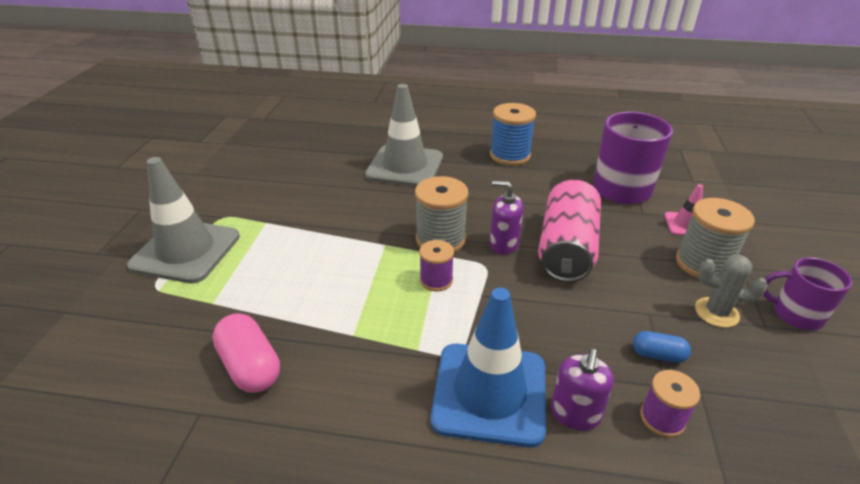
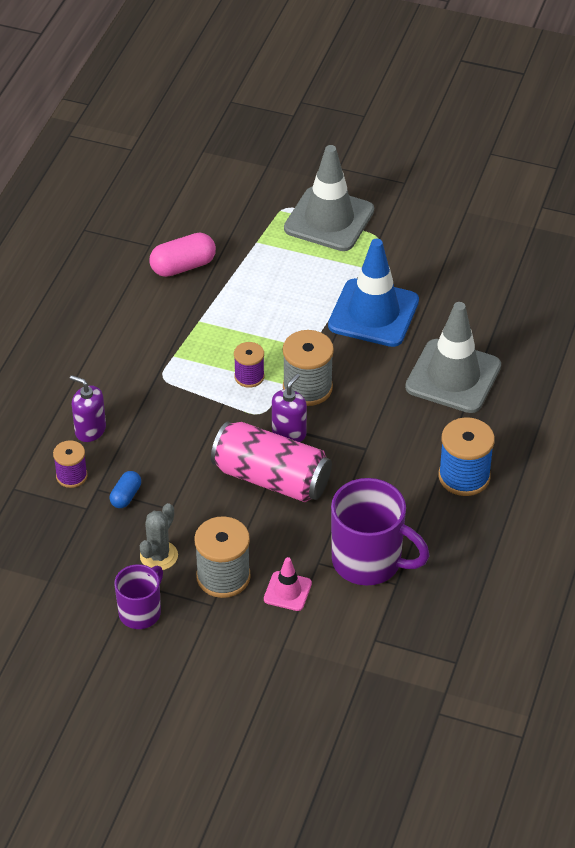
camera: 100 degrees right, 10 degrees up
(489, 393) = (121, 388): blue traffic cone -> blue traffic cone (373, 313)

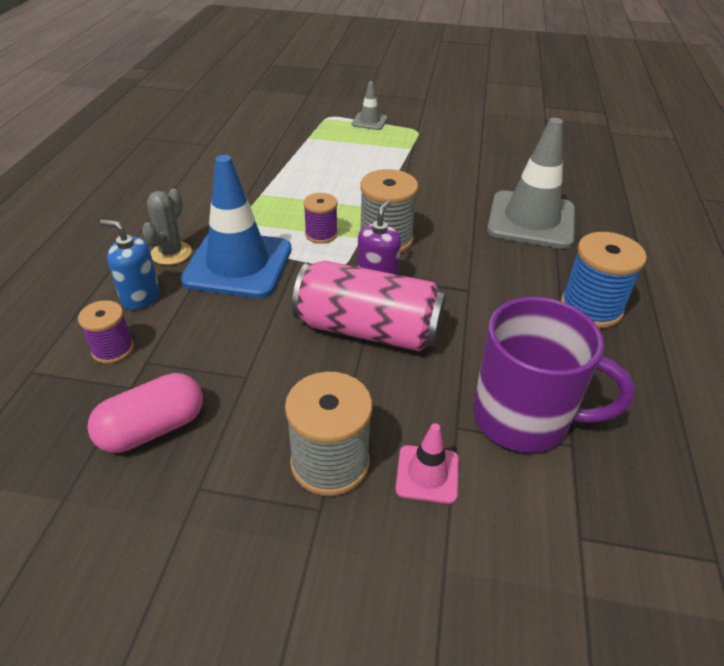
camera: 10 degrees left, 5 degrees down
(90, 430) = (140, 297): purple soap dispenser -> blue soap dispenser
(126, 496) = (184, 367): blue capsule -> none
(141, 612) = (209, 536): purple mug -> none
(159, 556) = (233, 442): grey cactus -> grey cactus (171, 253)
(183, 266) = (241, 156): pink capsule -> pink capsule (152, 428)
(329, 219) = (369, 121): grey traffic cone -> grey traffic cone, size x0.47
(373, 313) = (432, 178): blue traffic cone -> blue traffic cone (238, 264)

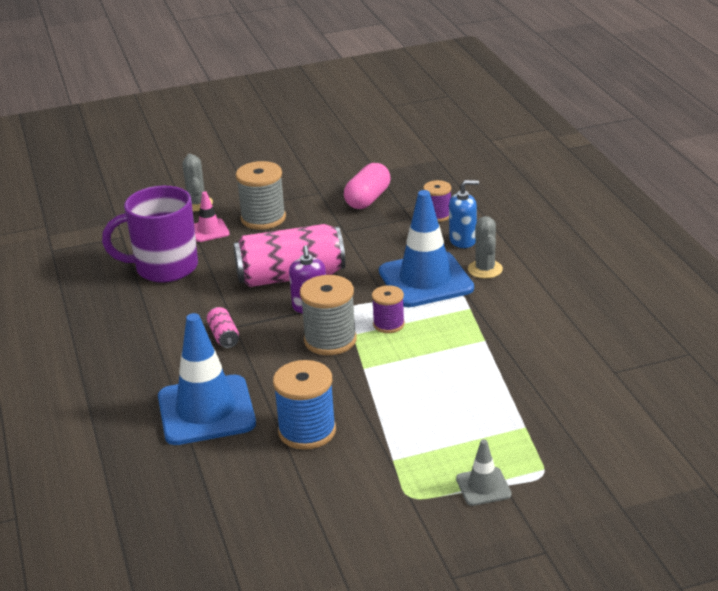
camera: 155 degrees right, 10 degrees down
(415, 572) = (197, 204): none -> grey cactus
(486, 282) = (224, 336): none -> pink can
(531, 220) = (206, 411): grey traffic cone -> blue traffic cone
(591, 308) = (132, 346): blue spool -> blue spool (307, 431)

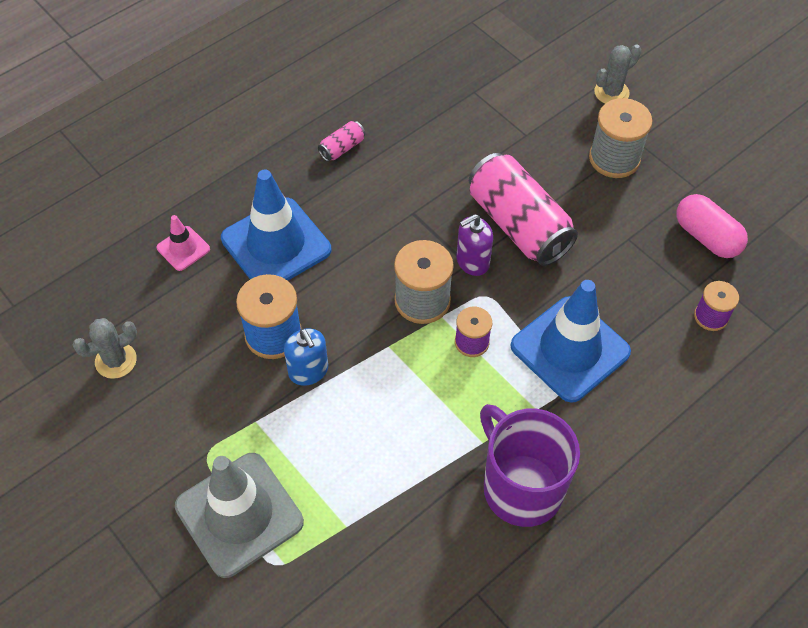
camera: 65 degrees right, 25 degrees up
(164, 268) = (483, 117): purple mug -> purple mug (520, 487)
(209, 231) = (566, 124): pink traffic cone -> pink traffic cone (183, 248)
(224, 336) = (392, 211): pink can -> pink can (342, 148)
(368, 199) = (706, 237): pink capsule -> pink capsule turned 45 degrees clockwise
(463, 240) = (670, 360): blue soap dispenser -> blue soap dispenser (308, 371)
(483, 487) = (239, 514): grey traffic cone -> grey traffic cone, size x2.11
(485, 269) = (620, 401): grey cactus -> grey cactus (116, 360)

